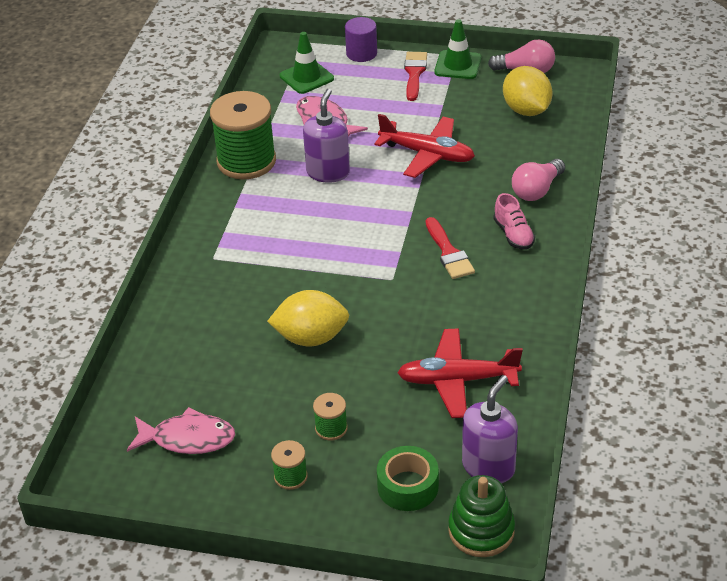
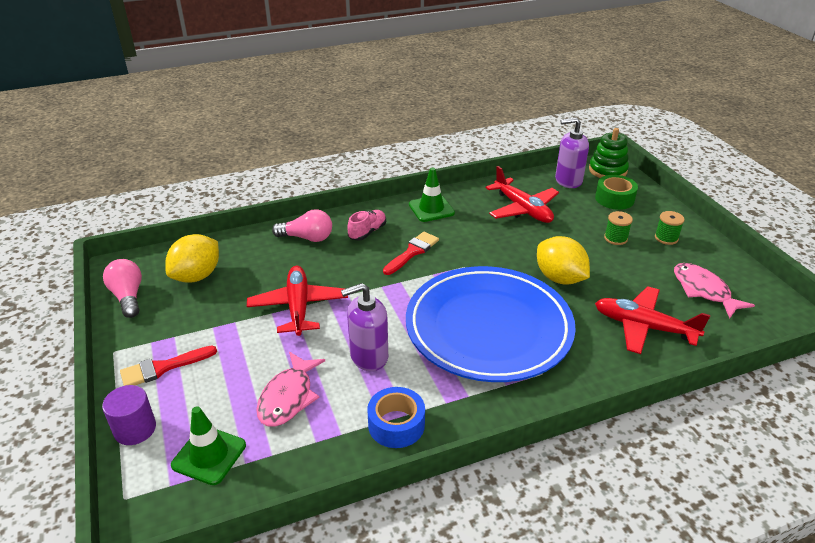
camera: 125 degrees left, 5 degrees down
(193, 355) = (643, 327): none -> red plane
(246, 161) = (396, 425): green spool -> blue tape
(293, 253) = (488, 328): none -> blue plate
(458, 65) = (134, 343): green traffic cone -> green traffic cone (431, 209)

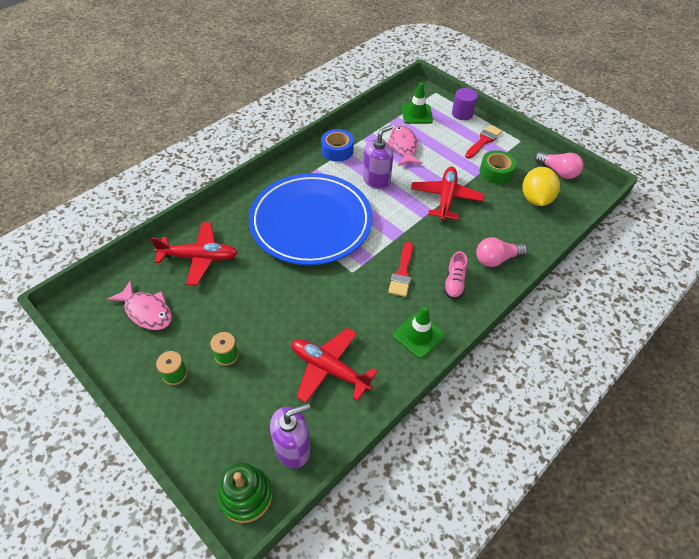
camera: 155 degrees right, 15 degrees up
(298, 307) = (446, 198): red plane -> red plane turned 135 degrees counterclockwise
(559, 278) = (271, 285): yellow lemon -> none
(614, 199) = (232, 428): green tape -> green tape (495, 172)

